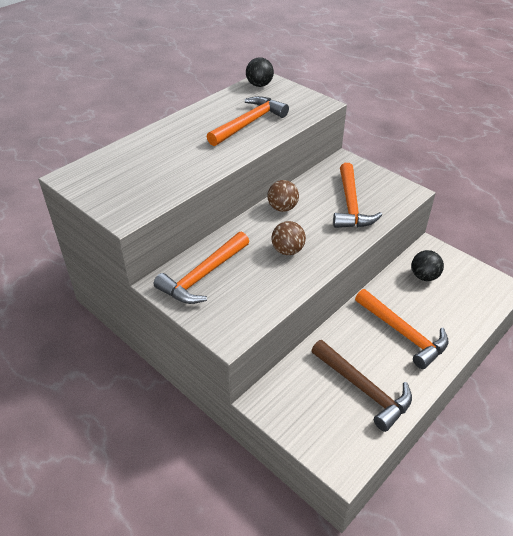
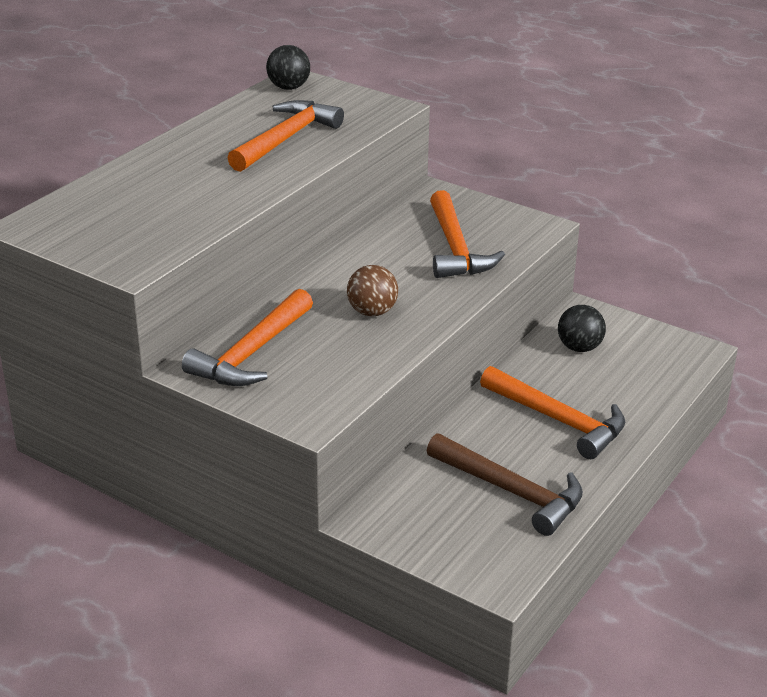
camera: 10 degrees left, 10 degrees down
(282, 208) = (352, 260): brown ball -> none

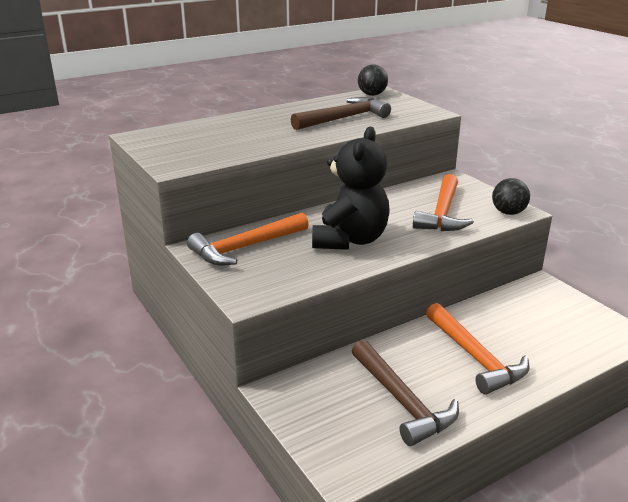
camera: 25 degrees right, 5 degrees down
(286, 139) = (344, 118): orange hammer -> brown hammer
(372, 312) = (350, 240): brown ball -> black teddy bear
(579, 348) = (524, 309): black ball -> black ball (508, 213)

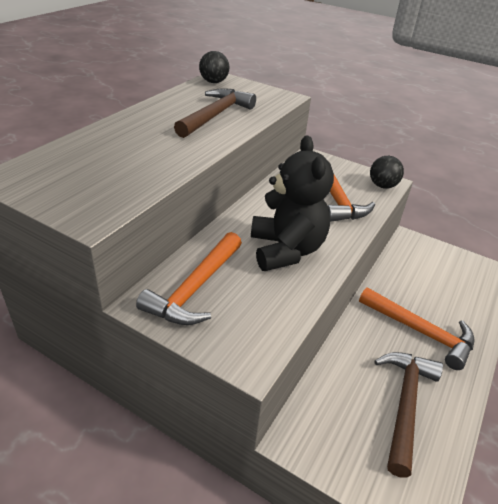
camera: 30 degrees left, 10 degrees up
(402, 401) = (405, 404): brown hammer -> brown hammer turned 105 degrees counterclockwise

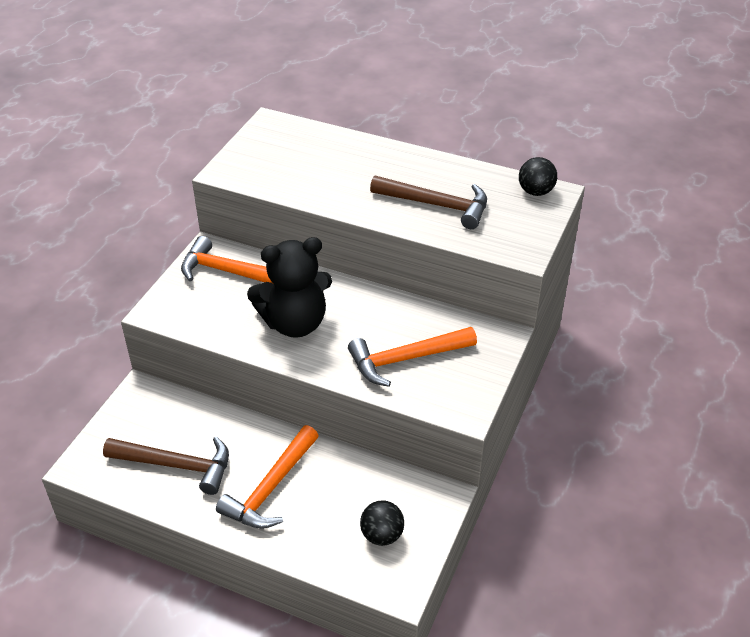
camera: 85 degrees right, 5 degrees up
(382, 186) = (453, 405): black ball -> black ball (382, 535)

